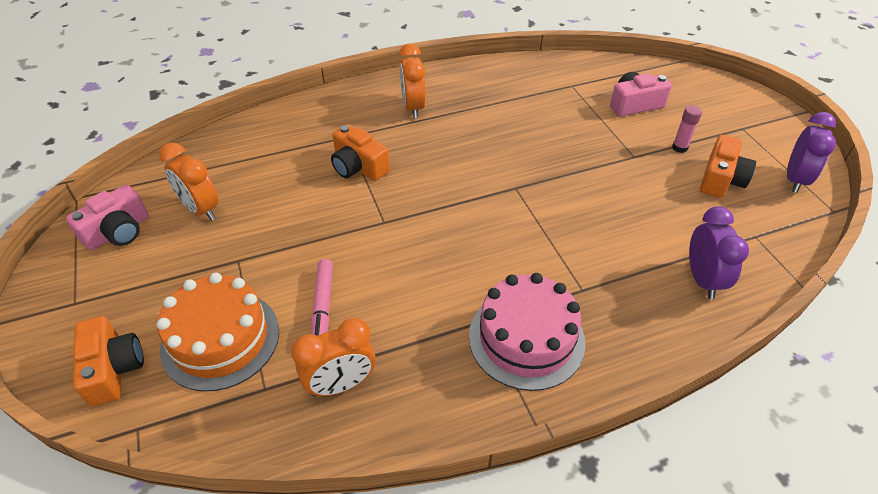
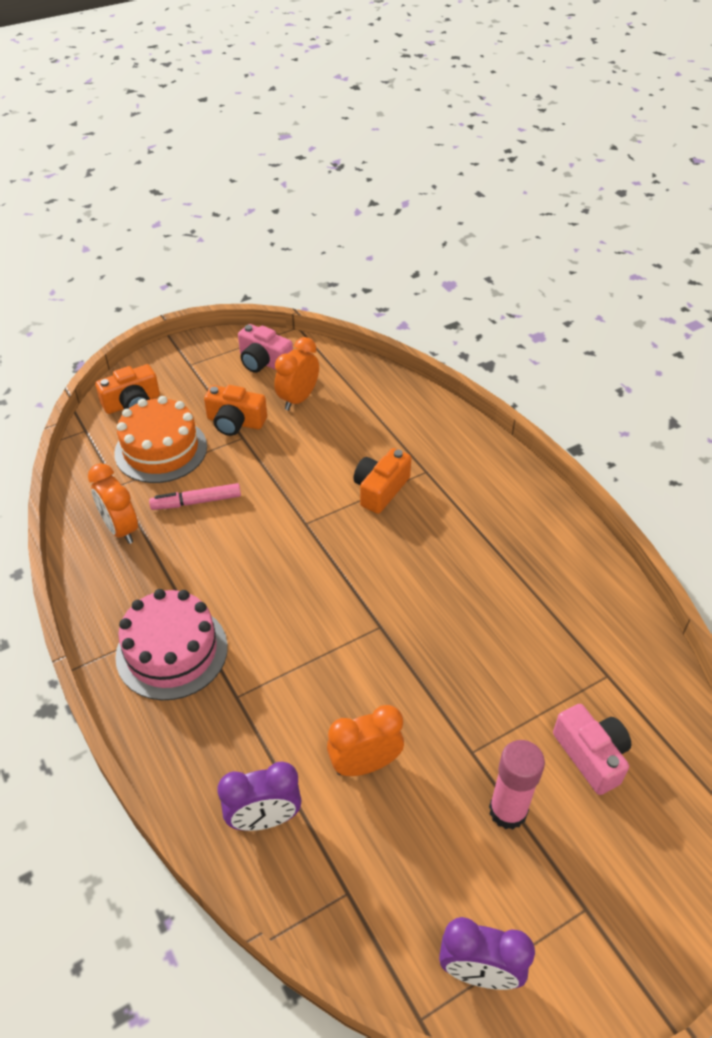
camera: 80 degrees right, 0 degrees up
(413, 107) = (495, 516): orange clock -> orange clock (365, 764)
(679, 148) = (507, 811): pink glue stick -> pink glue stick, size x1.72
(721, 179) = (452, 861): orange camera -> orange camera (235, 422)

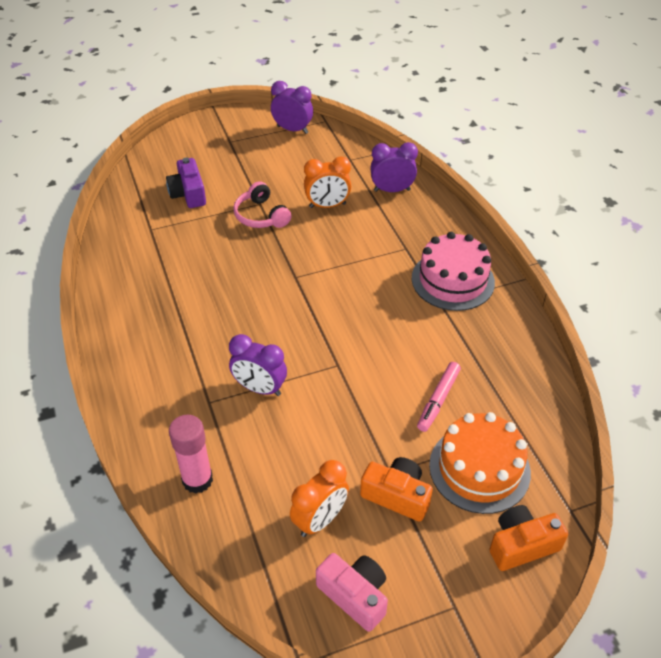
camera: 170 degrees left, 0 degrees up
(121, 529) = (508, 382): orange clock -> none
(196, 502) = (438, 400): pink marker -> pink marker turned 120 degrees clockwise
(380, 490) = (260, 388): orange camera -> purple clock
(460, 726) = (261, 216): none -> pink headphones
(507, 811) = (251, 177): pink glue stick -> pink glue stick (197, 480)
(591, 755) = (188, 193): pink camera -> purple camera

